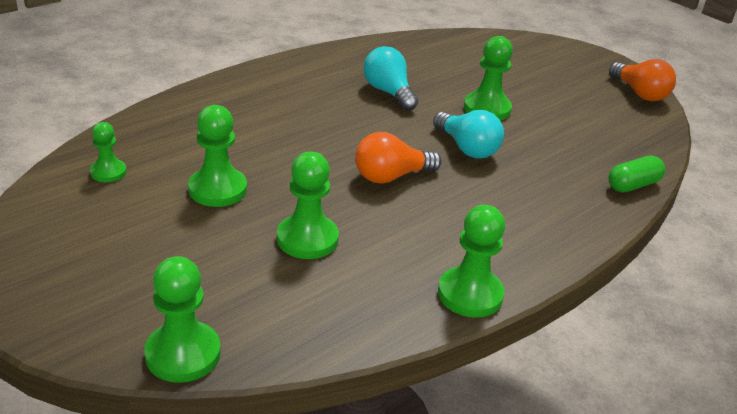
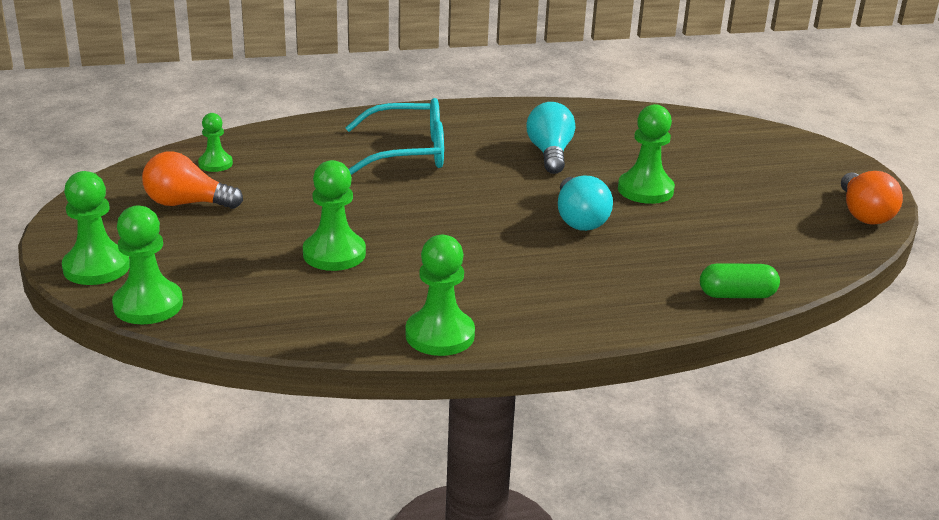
camera: 30 degrees right, 5 degrees down
(218, 189) = (294, 198): green pawn -> green pawn (96, 267)
(275, 117) = (408, 152): none -> turquoise glasses
(391, 176) = (469, 225): orange light bulb -> orange light bulb (187, 203)

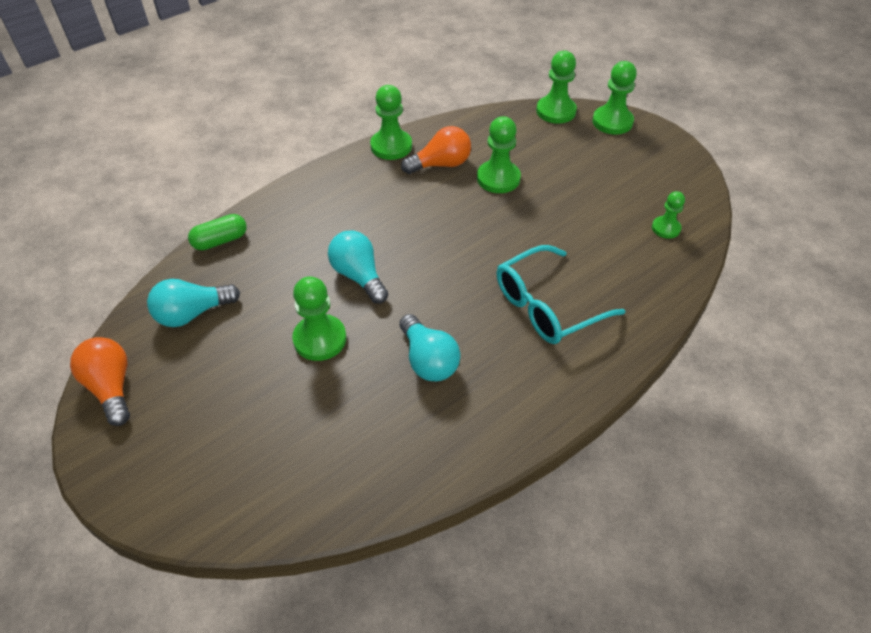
camera: 155 degrees right, 20 degrees up
(187, 203) = (631, 184): orange light bulb -> orange light bulb (441, 164)
(778, 241) = (192, 313): none -> turquoise light bulb

